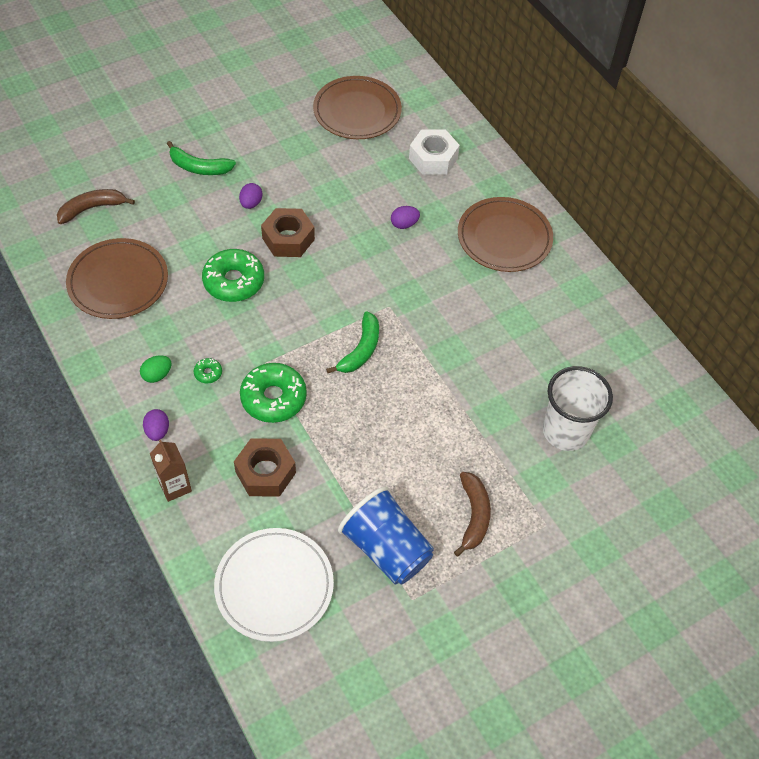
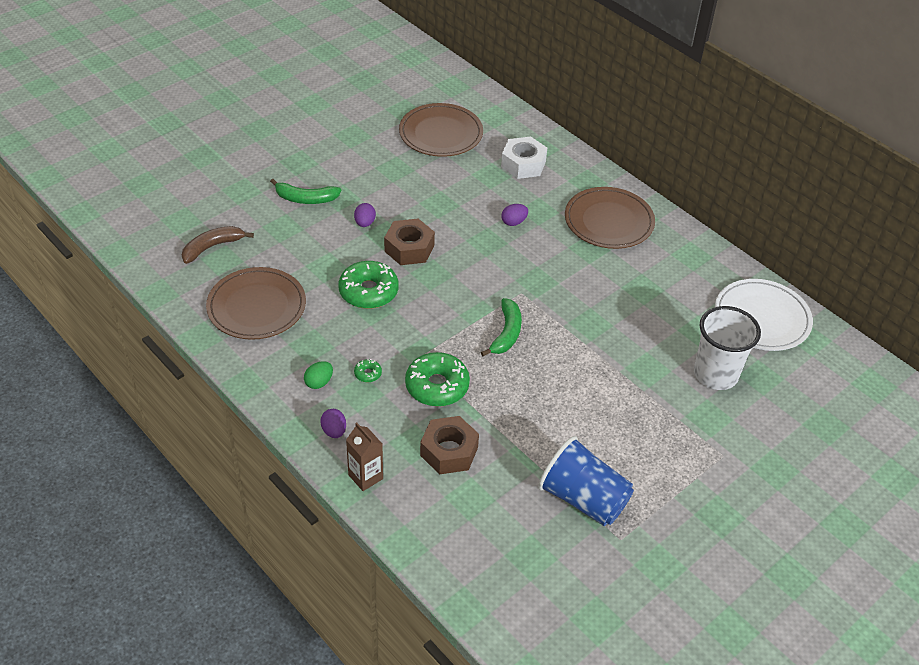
camera: 10 degrees left, 10 degrees down
(274, 586) = (487, 549): white plate -> white plate (761, 318)
(474, 516) = (655, 458): brown banana -> none

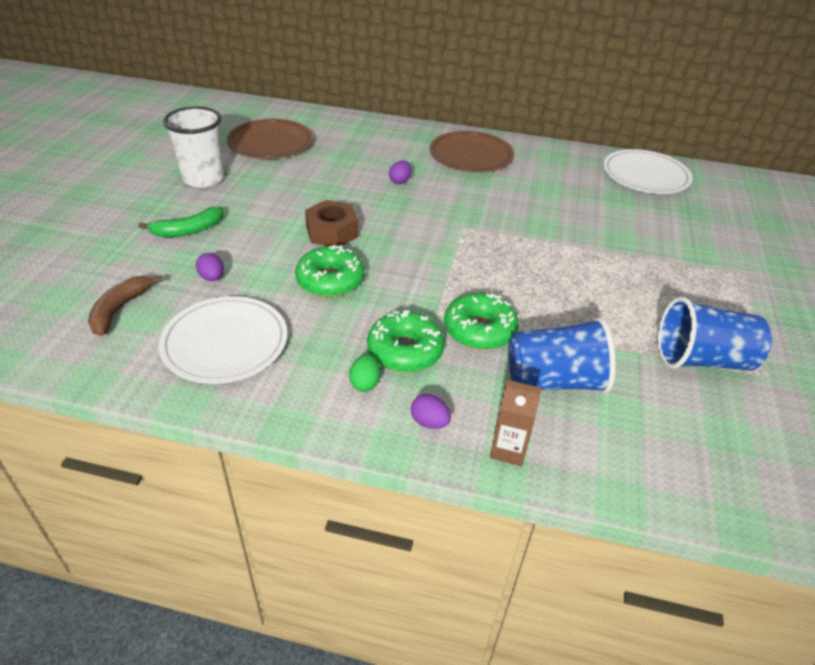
camera: 35 degrees left, 5 degrees down
(256, 307) = (225, 343): brown plate -> white plate
(365, 223) = (269, 228): purple egg -> purple egg (212, 278)
(368, 374) = (405, 351): green donut -> green donut, size x2.30
(449, 451) = (554, 381): brown nut -> blue cup
(506, 333) = (488, 261): green banana -> none
(523, 164) = (362, 142): white nut -> none
(715, 374) = (666, 222): white cup -> white cup (203, 178)

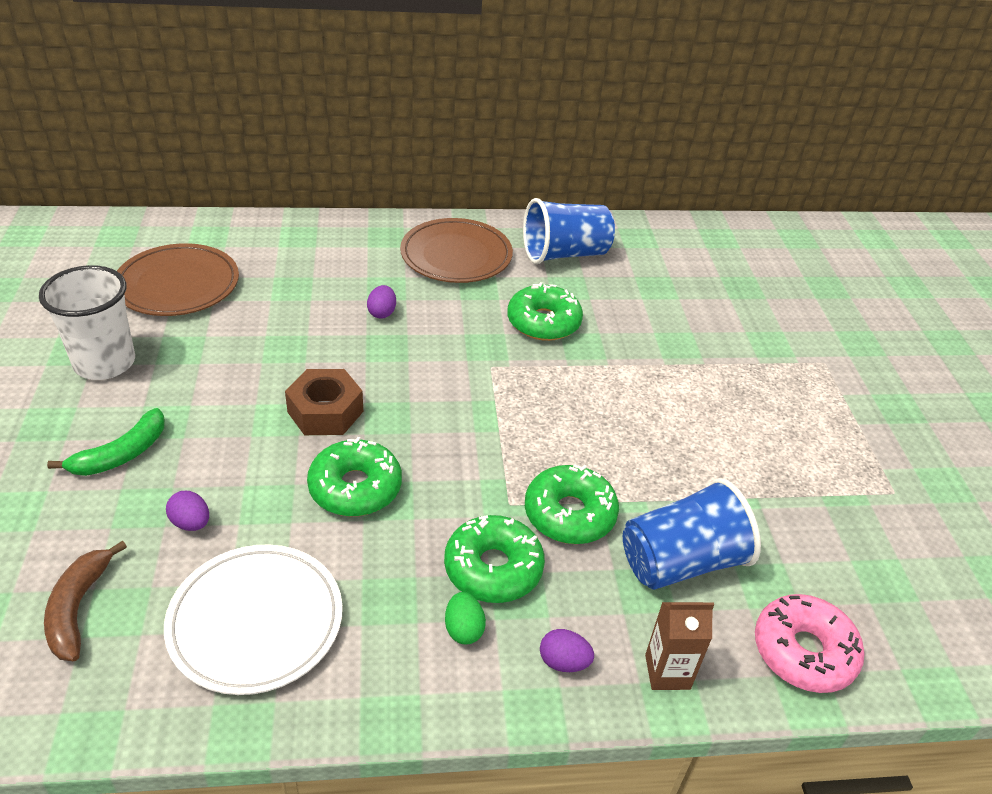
camera: 20 degrees left, 0 degrees up
(517, 207) = (543, 322): none -> green donut
(631, 466) = (803, 651): none -> pink donut
(645, 176) = (672, 246): white plate -> none
(702, 359) = (824, 489): blue cup -> blue cup (564, 254)

